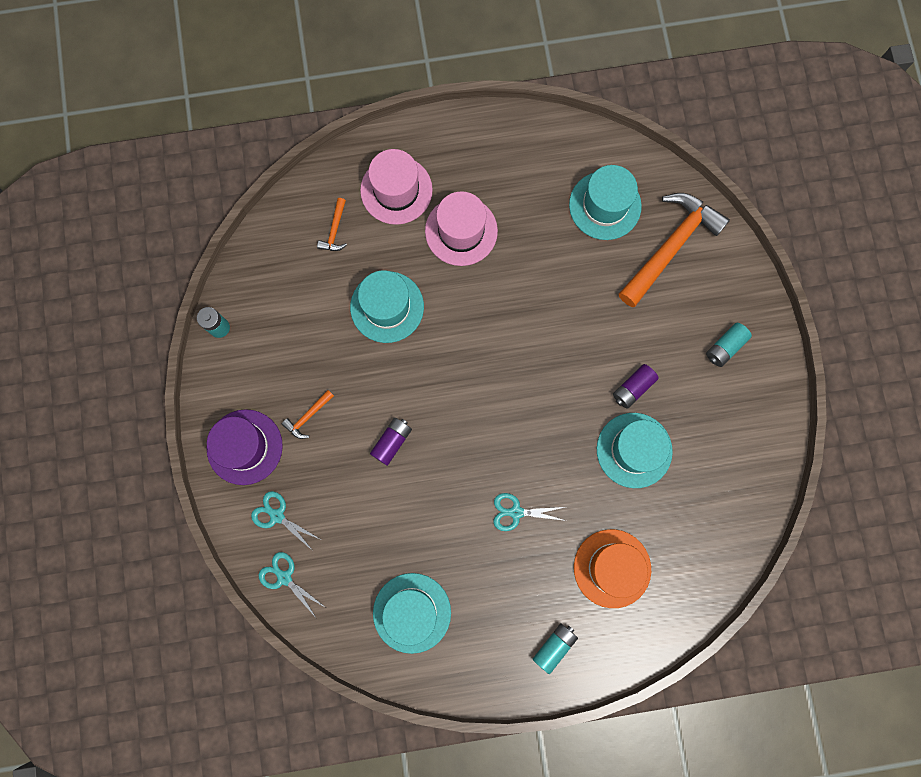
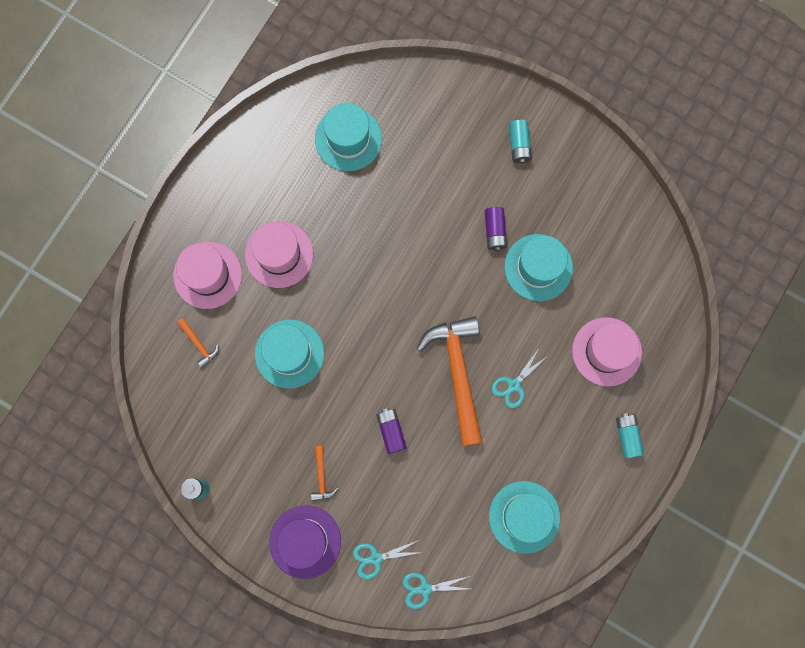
camera: 50 degrees left, 0 degrees up
(612, 568) = (606, 351): orange hat -> pink hat
(670, 246) = (417, 120): orange hammer -> orange hammer (457, 373)

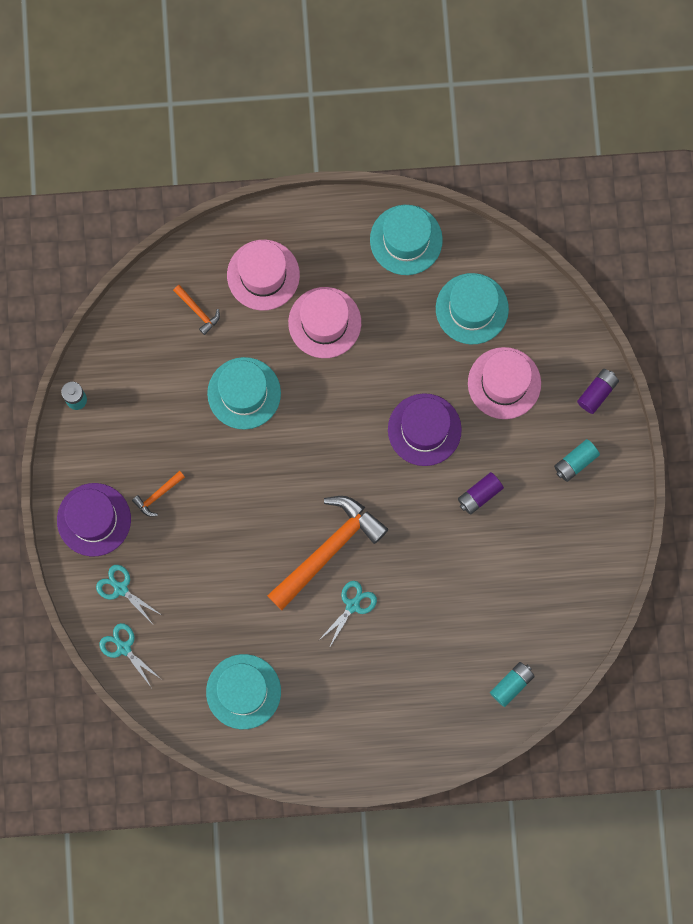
camera: 55 degrees right, 0 degrees up
(199, 344) = (198, 311): orange hammer -> orange hammer turned 60 degrees counterclockwise
(391, 431) = (238, 527): purple battery -> purple battery (597, 393)
(415, 237) = (424, 429): none -> purple hat
(514, 385) = (352, 605): turquoise scissors -> turquoise scissors turned 120 degrees clockwise
(538, 267) = (473, 555): turquoise hat -> turquoise hat (406, 240)
(606, 351) = (440, 666): pink hat -> pink hat (504, 383)
(627, 436) = (376, 735): turquoise battery -> turquoise battery (511, 684)

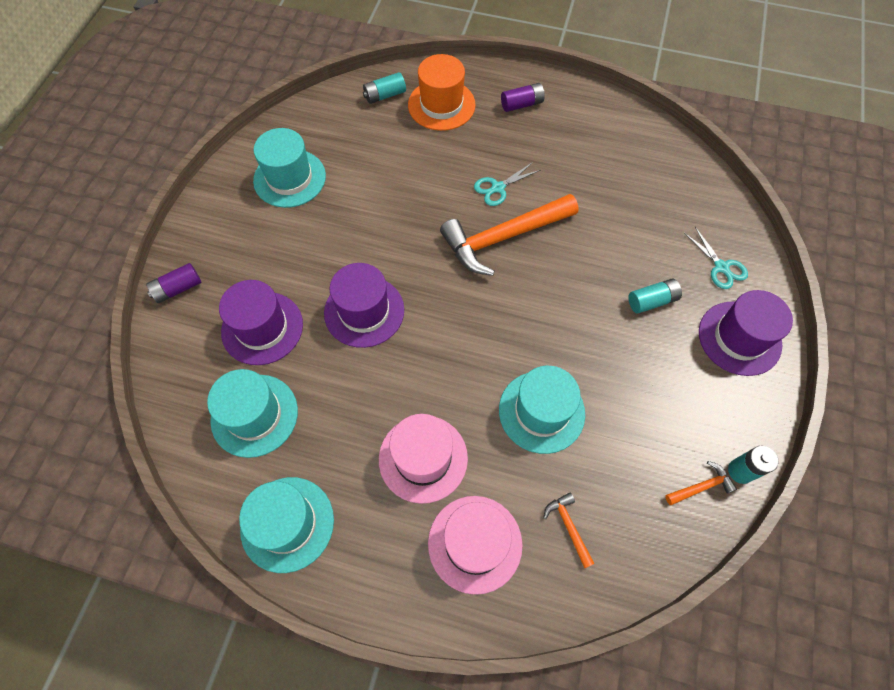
camera: 160 degrees left, 15 degrees down
(124, 648) = (727, 218): turquoise scissors -> none
(157, 495) = (664, 339): orange hammer -> orange hammer (701, 486)
(243, 691) = (620, 155): turquoise hat -> turquoise hat (289, 178)
(447, 693) = (441, 105): none -> orange hat
(479, 495) = (339, 238): purple battery -> purple battery (521, 104)
(504, 383) = (262, 328): pink hat -> purple hat
(575, 462) = (235, 236): turquoise battery -> turquoise battery (652, 301)

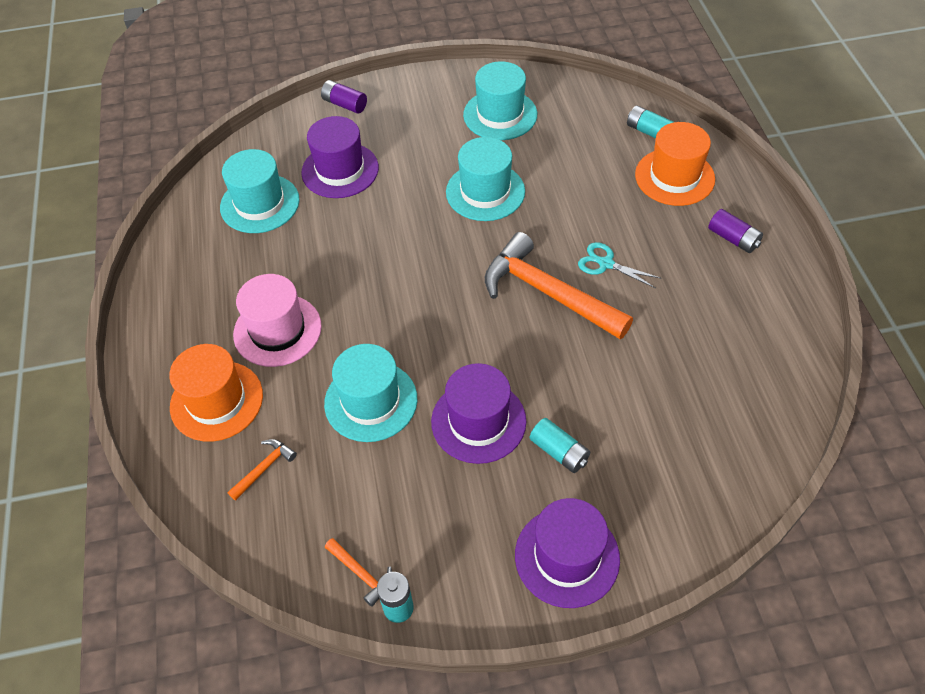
camera: 65 degrees right, 10 degrees down
(287, 523) = (179, 267): turquoise hat -> turquoise hat (485, 192)
(364, 311) = (397, 226): purple hat -> purple hat (478, 421)
(475, 543) = (216, 401): pink hat -> orange hat
(721, 267) = (653, 507): turquoise scissors -> none

